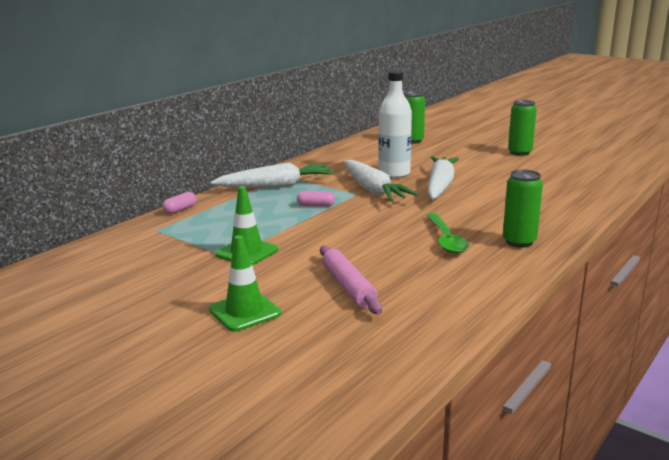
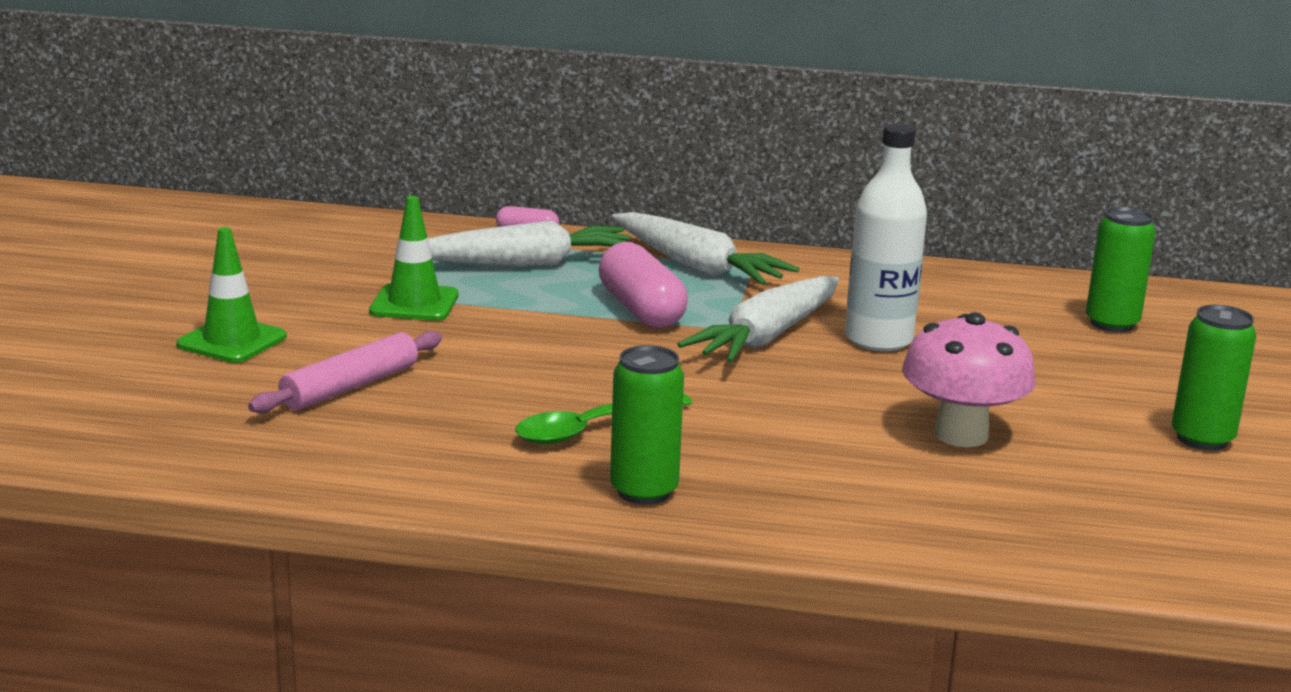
camera: 60 degrees right, 0 degrees up
(316, 205) = (641, 310): pink capsule -> pink capsule, size x1.96
(440, 186) = (861, 388): white carrot -> white carrot (524, 264)
(495, 181) = (961, 435): none -> pink mushroom

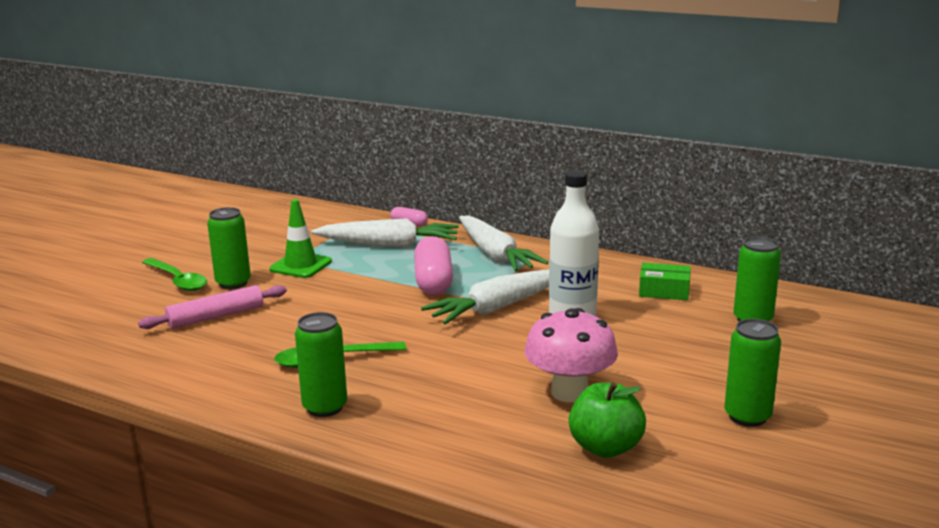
camera: 20 degrees right, 0 degrees up
(232, 341) = (178, 281): green traffic cone -> green spoon
(329, 337) = (233, 283): none -> green can
(970, 297) = (664, 291): none -> green box
(1065, 495) = (605, 447): none -> green apple

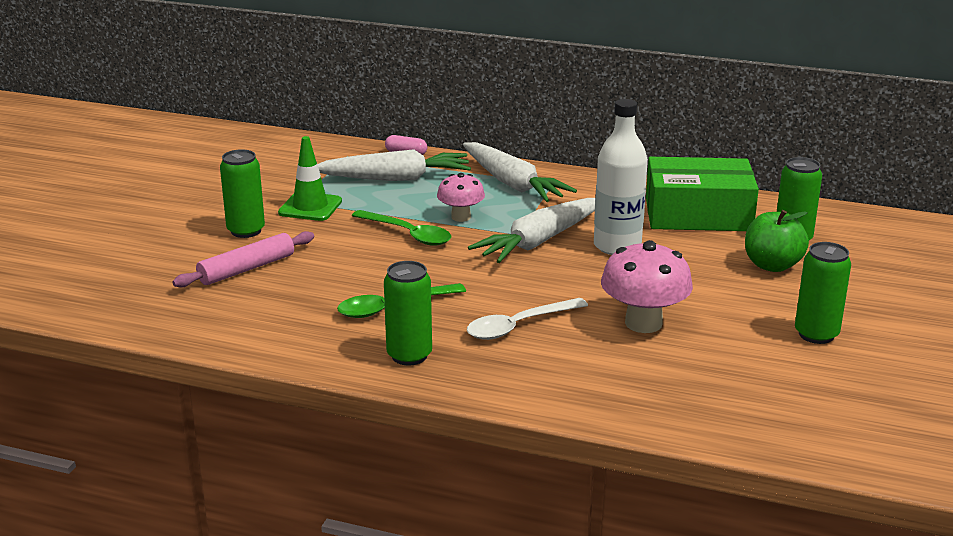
camera: 10 degrees left, 5 degrees up
(178, 281) = (183, 232): green spoon -> green spoon (408, 234)
(433, 281) = (461, 217): pink capsule -> pink mushroom
(443, 386) = (518, 326): none -> white spoon
(605, 447) = (696, 373): green apple -> green apple (772, 265)
(664, 291) = (698, 214): green box -> green box, size x2.06

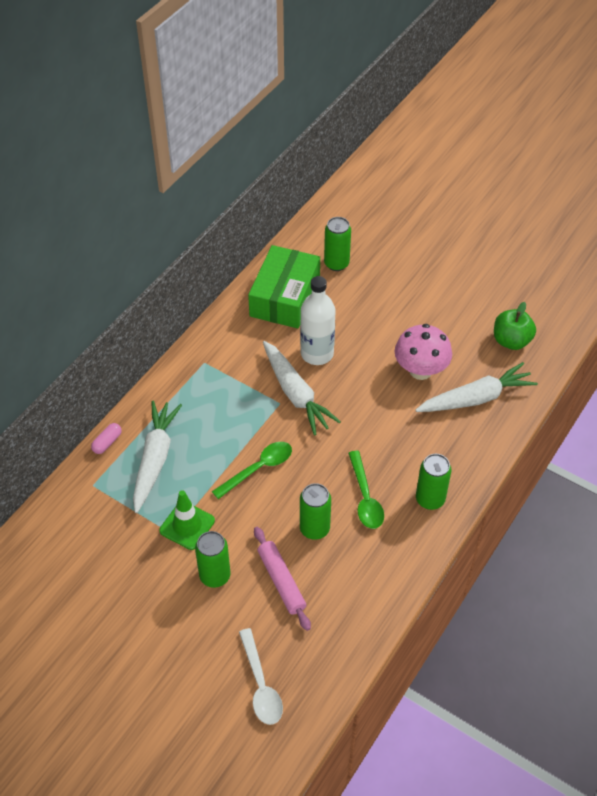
camera: 75 degrees left, 25 degrees up
(461, 217) = (241, 430): pink mushroom -> none
(512, 184) = (196, 386): white carrot -> white carrot (476, 398)
(518, 326) = (408, 434): white spoon -> white spoon (261, 685)
(772, 265) = (367, 286): green apple -> green apple (511, 341)
(816, 334) = (453, 297): green can -> green can (314, 529)

